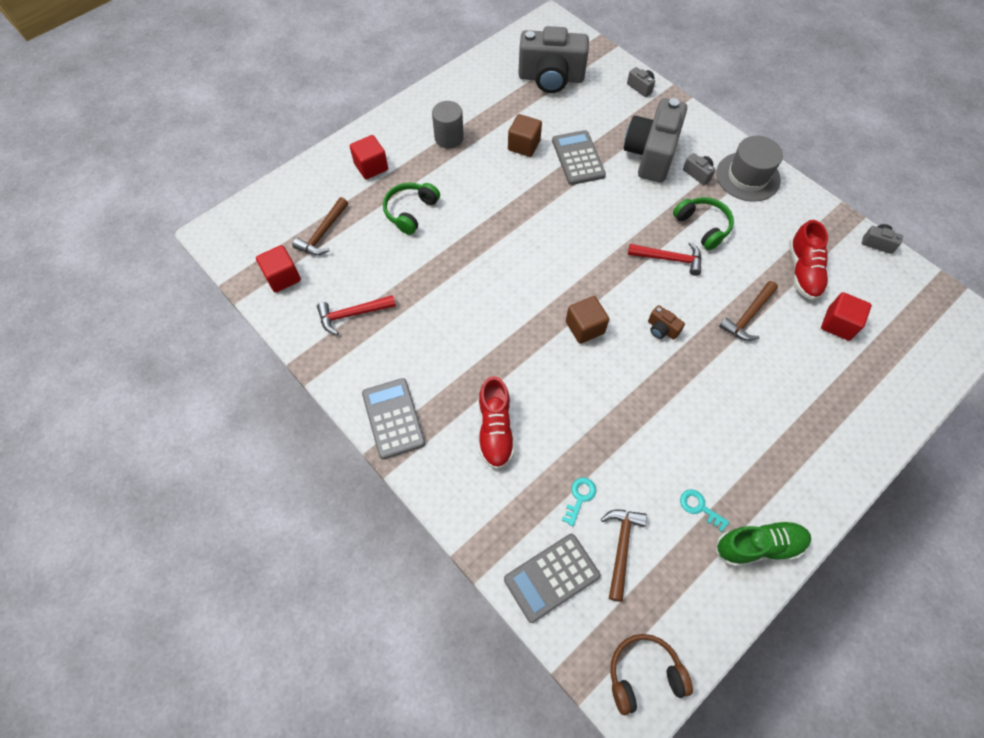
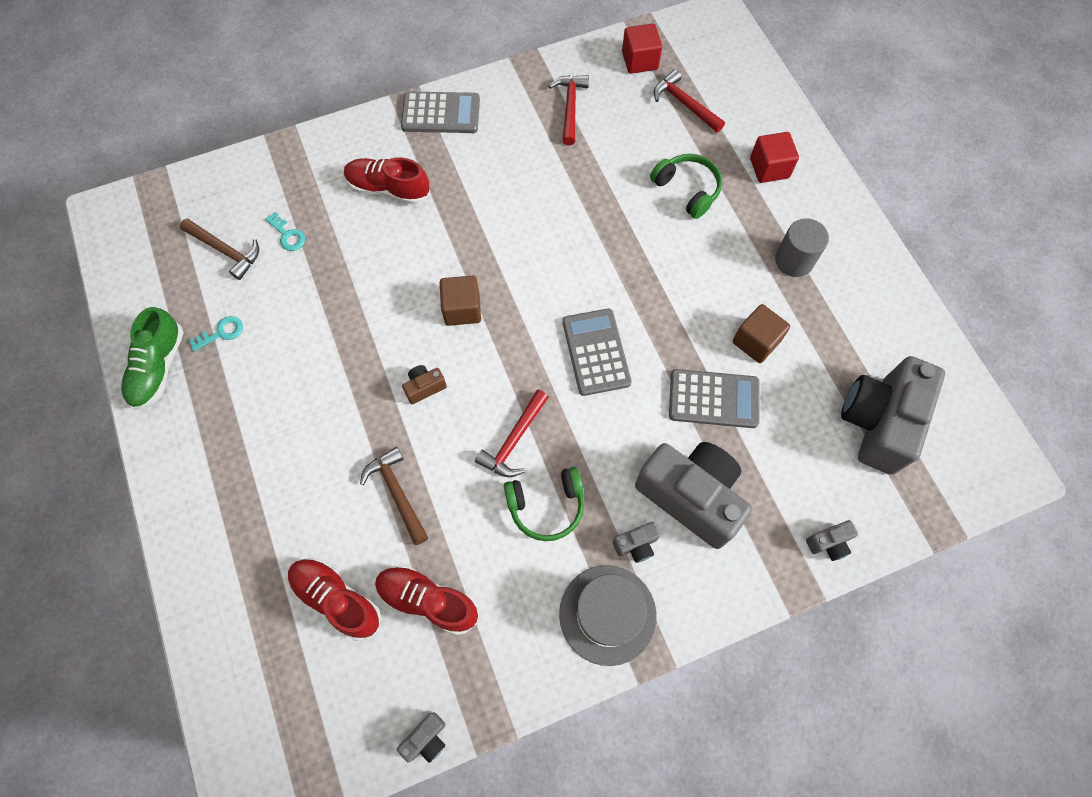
camera: 110 degrees right, 5 degrees up
(323, 233) = (684, 104): brown hammer -> red hammer
(551, 577) = (234, 188): grey calculator -> grey calculator (596, 352)
(644, 674) = (122, 226): brown headphones -> none
(838, 324) = (337, 599): red cube -> red shoe

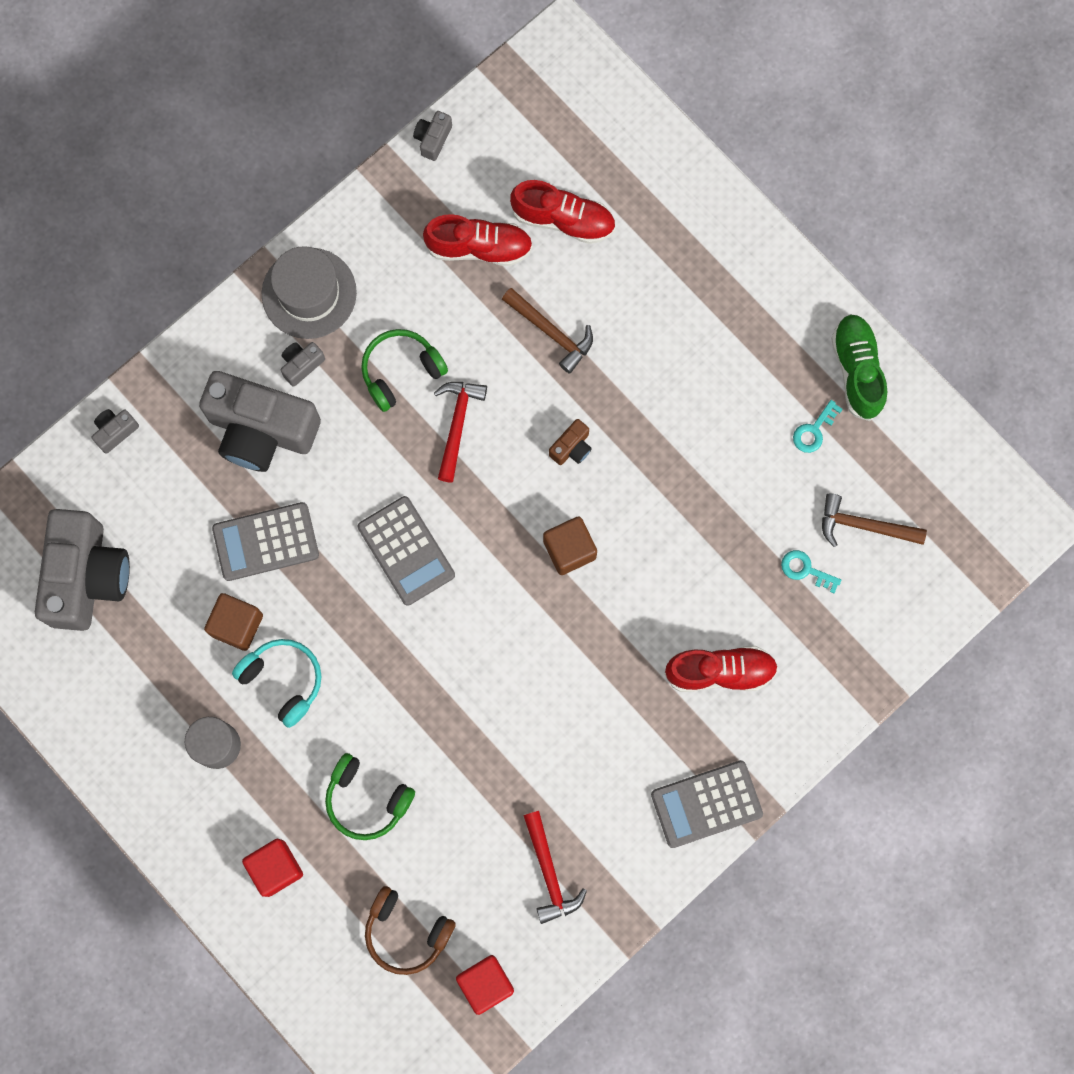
camera: 160 degrees right, 10 degrees up
(684, 104) = (406, 932): red hammer -> brown headphones
(728, 289) = (283, 681): none -> turquoise headphones

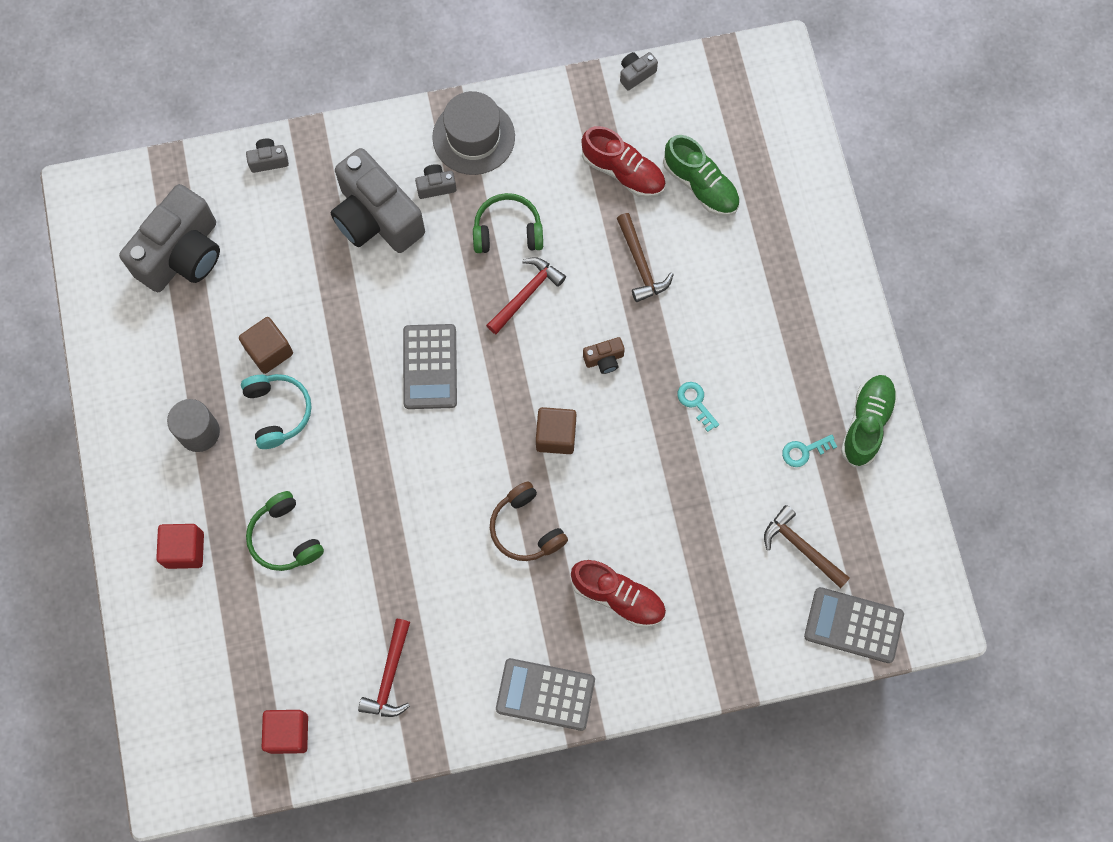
camera: 30 degrees right, 5 degrees down
(266, 542) = (329, 301): grey calculator -> grey calculator (853, 625)
(406, 932) = (253, 657): brown headphones -> brown headphones (526, 528)
(563, 219) = (700, 185): red shoe -> green shoe
(805, 570) = (733, 556): turquoise key -> turquoise key (696, 402)

